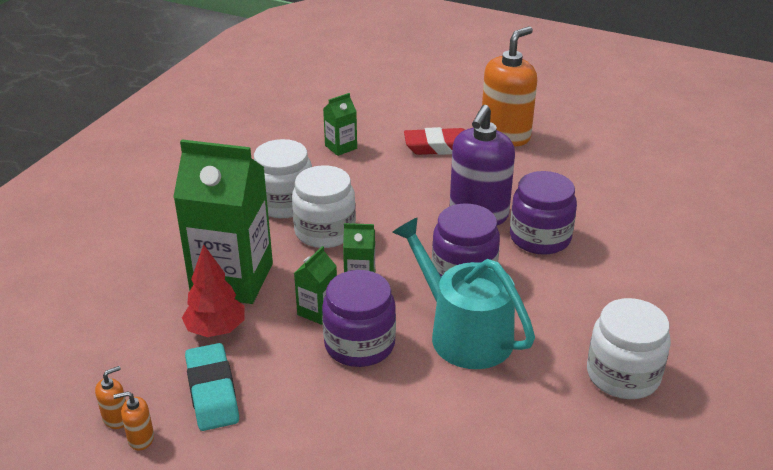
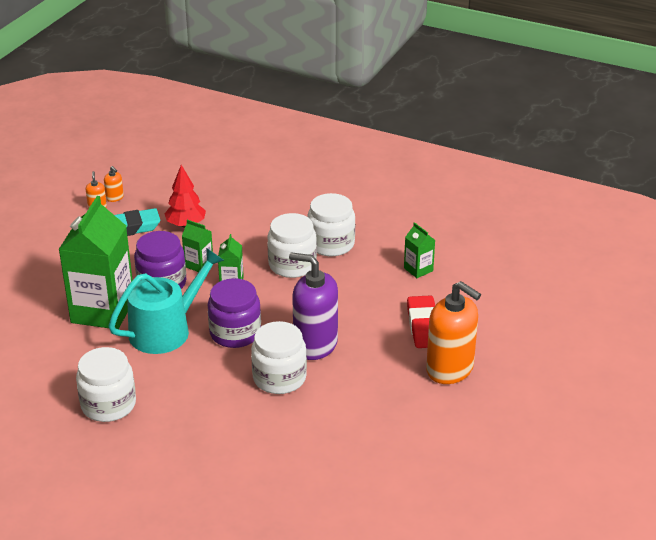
camera: 90 degrees right, 0 degrees up
(232, 279) = (238, 227): green carton -> green carton (103, 311)
(540, 238) = (279, 378): purple jar -> white jar

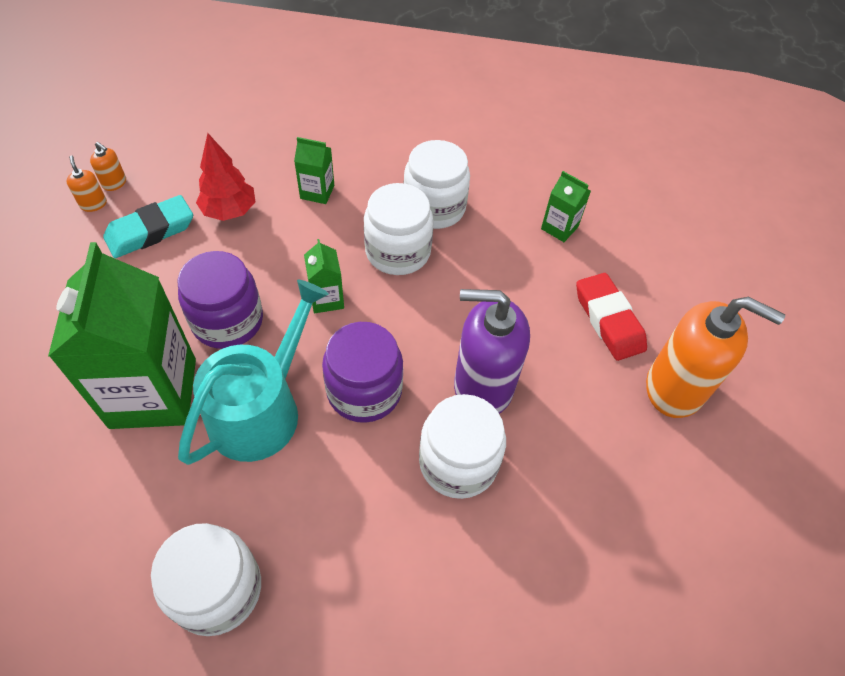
camera: 20 degrees left, 20 degrees up
(199, 264) = (270, 276): green carton -> green carton (317, 192)

